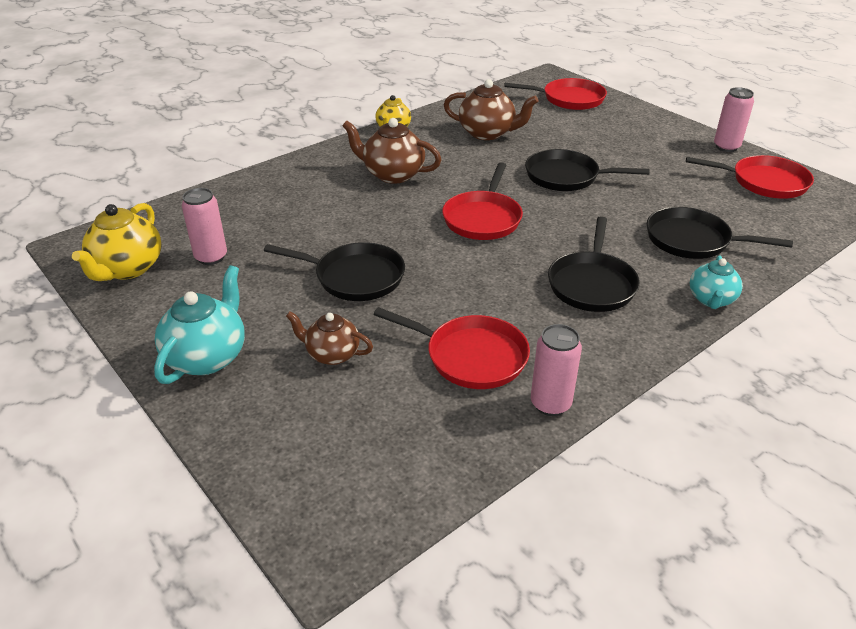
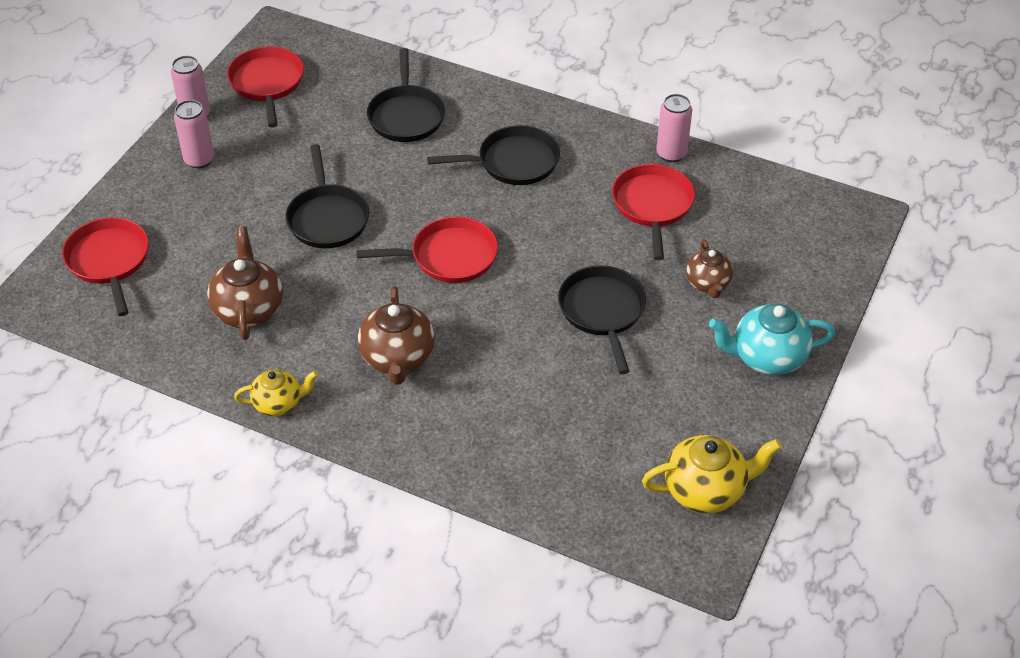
camera: 115 degrees left, 10 degrees up
(211, 257) = (644, 433): pink can -> pink can (199, 160)
(711, 300) = (492, 95): turquoise teapot -> none

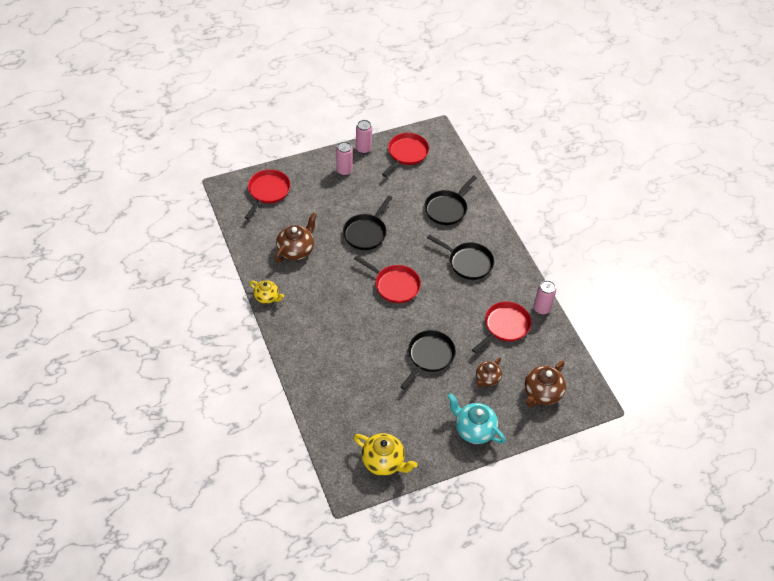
camera: 40 degrees right, 5 degrees up
(398, 358) = (328, 313): brown teapot -> brown teapot (542, 393)

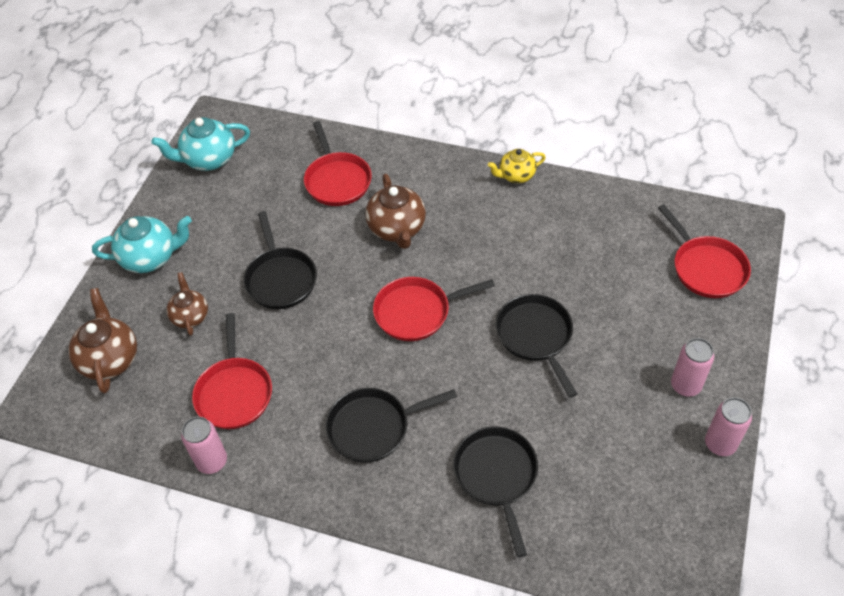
camera: 135 degrees right, 0 degrees up
(296, 250) = (569, 242): brown teapot -> brown teapot (397, 229)
(383, 462) = (209, 159): yellow teapot -> turquoise teapot
(406, 154) = (665, 502): red pan -> red pan (337, 180)

